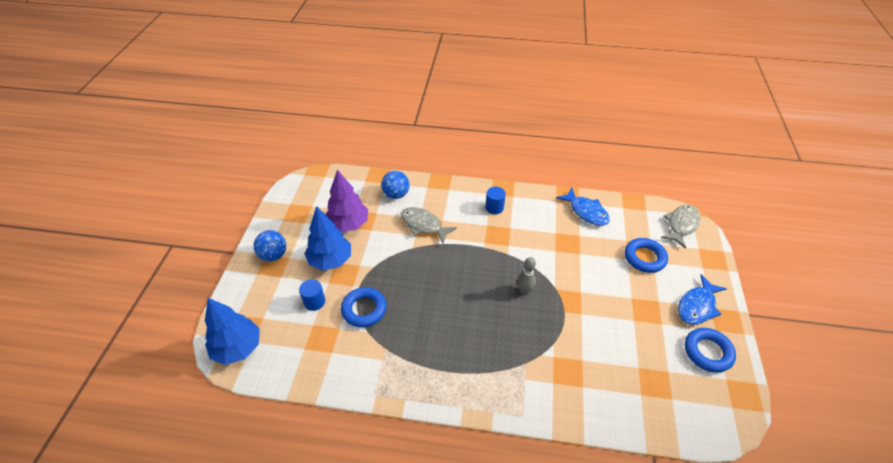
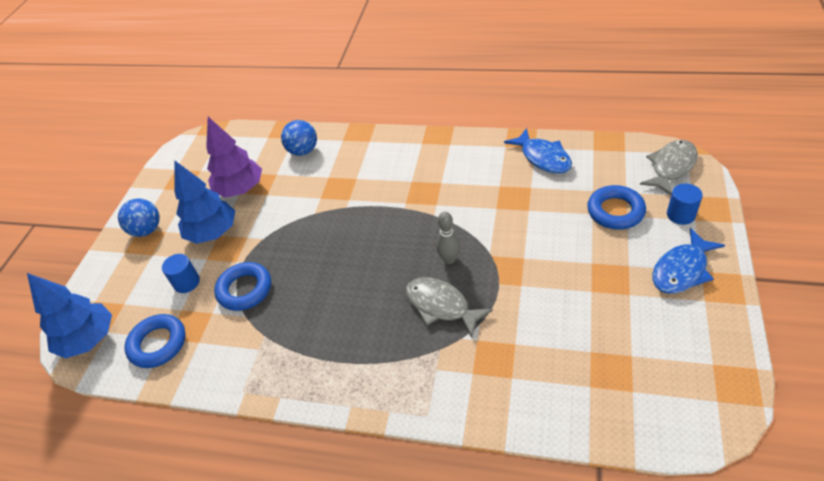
camera: 10 degrees right, 0 degrees up
(423, 225) = (332, 186): grey fish -> grey fish (441, 306)
(494, 207) = (424, 159): blue cylinder -> blue cylinder (681, 215)
(707, 352) = (690, 329): blue ring -> blue ring (158, 344)

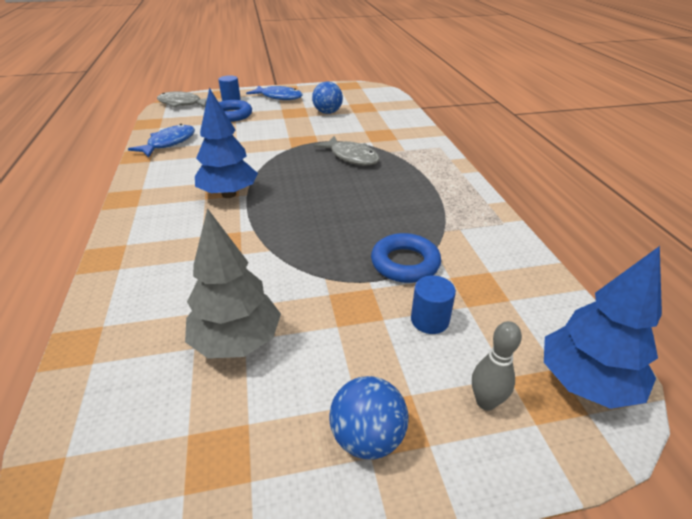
camera: 120 degrees left, 10 degrees down
(158, 344) = (521, 303): blue ring -> none
(213, 233) = (336, 333): blue tree -> blue tree (229, 194)
(240, 189) = (237, 341): purple tree -> grey tree
(303, 151) = (141, 300): blue ball -> blue ball (327, 112)
(441, 306) = (351, 157): grey fish -> grey fish turned 60 degrees counterclockwise
(449, 259) = (303, 162): grey bowling pin -> grey bowling pin (486, 402)

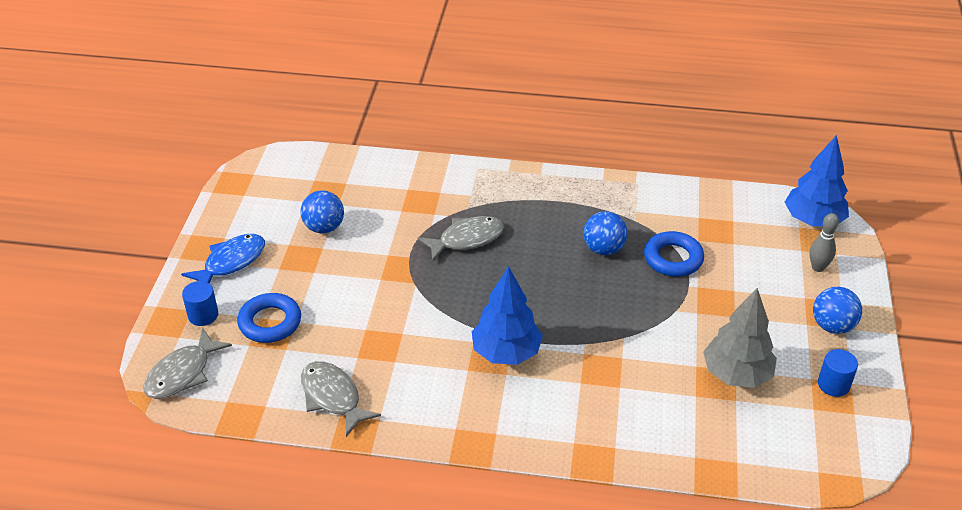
camera: 70 degrees left, 5 degrees up
(169, 143) = (333, 397): blue fish -> grey fish
(387, 219) = (603, 249): none -> blue ball
(429, 320) = (742, 267): blue cylinder -> blue cylinder (833, 384)

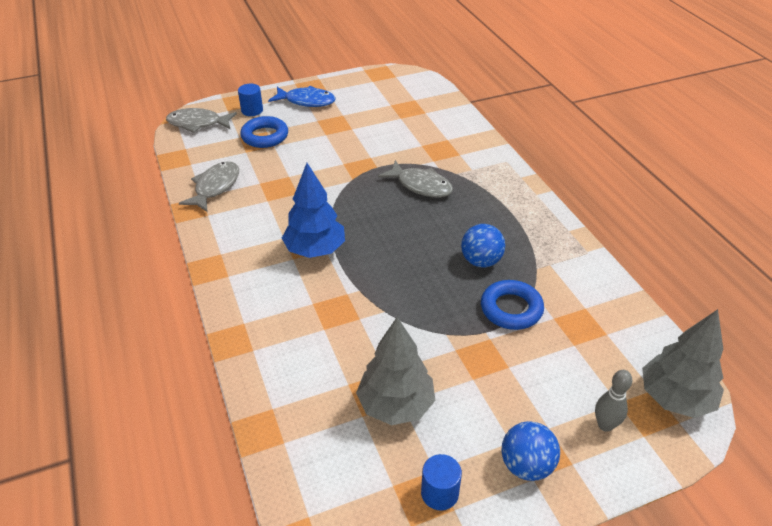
camera: 60 degrees right, 0 degrees up
(324, 227) = (372, 121): blue ball -> none
(813, 220) = (675, 398): blue tree -> grey tree

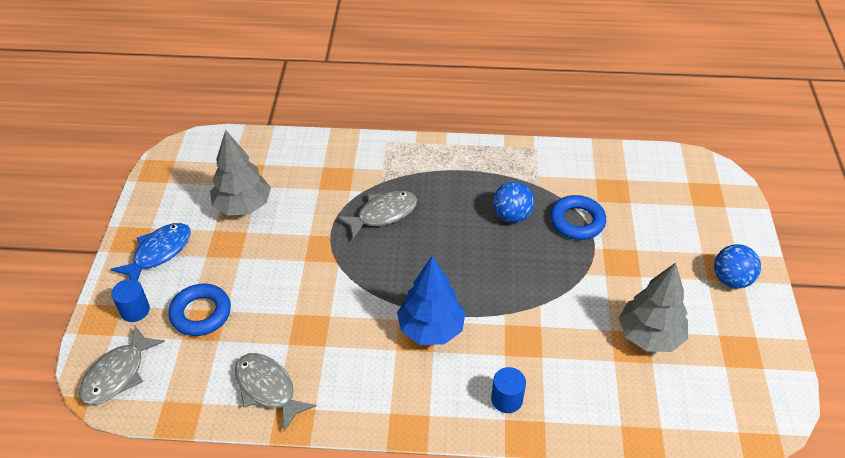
camera: 65 degrees left, 5 degrees up
(439, 493) = (740, 340): blue cylinder -> blue cylinder (507, 399)
(605, 425) = (710, 221): grey bowling pin -> none
(675, 398) = (699, 175): grey tree -> grey tree (243, 206)

